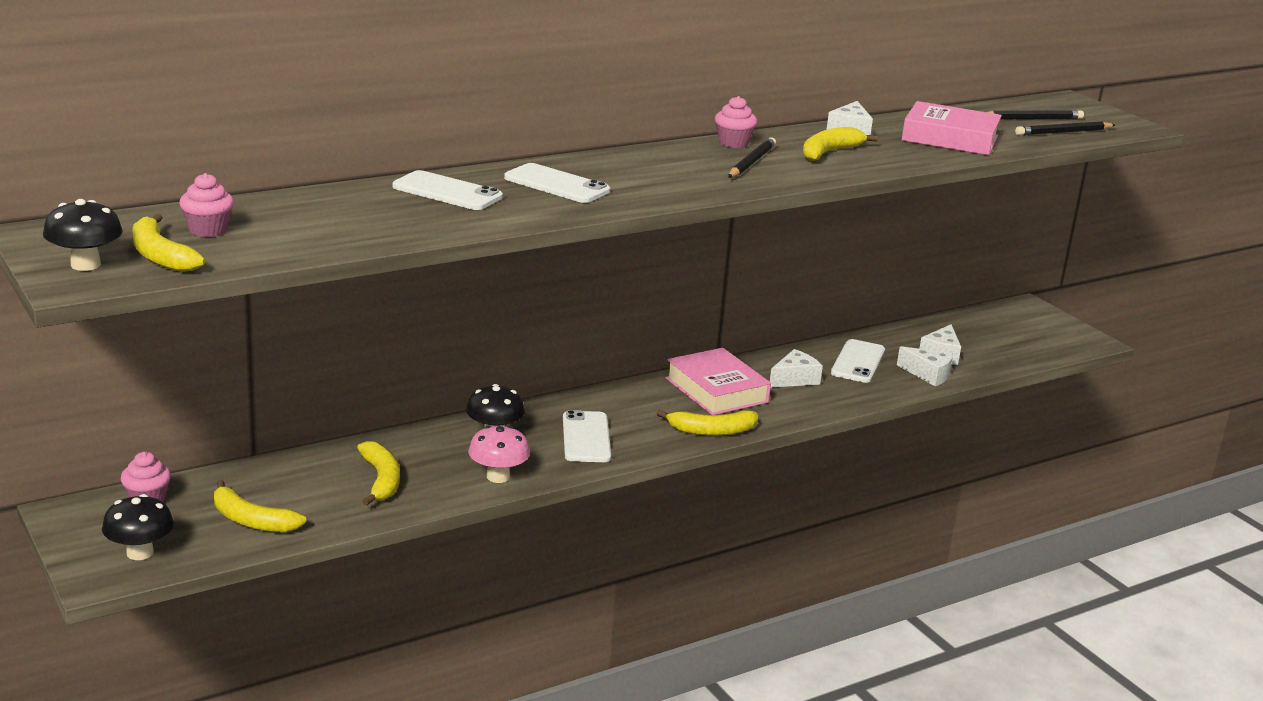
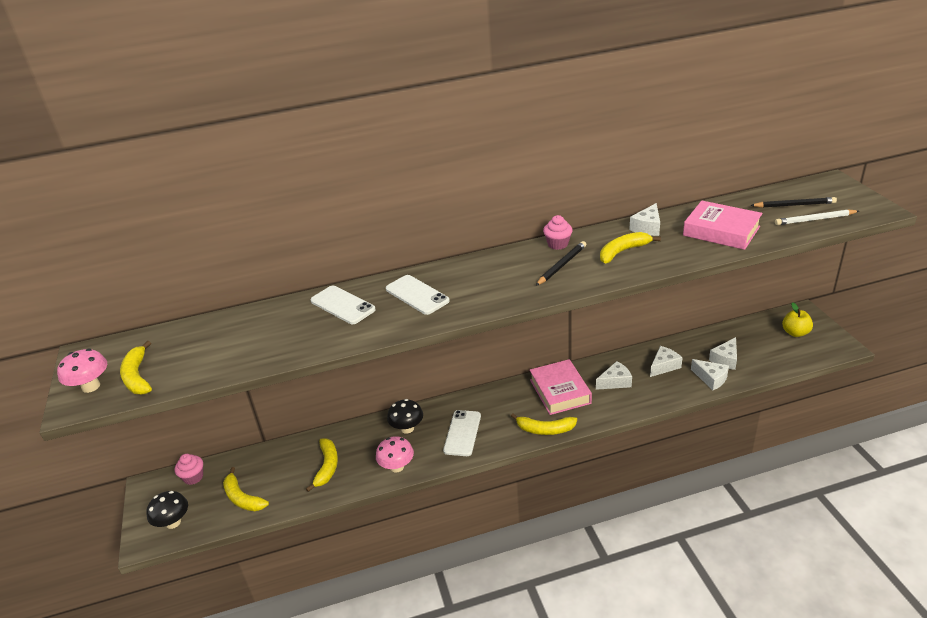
camera: 20 degrees right, 10 degrees up
(85, 265) = (91, 386): black mushroom -> pink mushroom
(208, 230) = (178, 349): pink cupcake -> none
(858, 362) = (664, 366): white phone -> white cheese
(1025, 327) = (795, 333): none -> yellow apple
(1063, 132) = (814, 219): black pencil -> white pencil

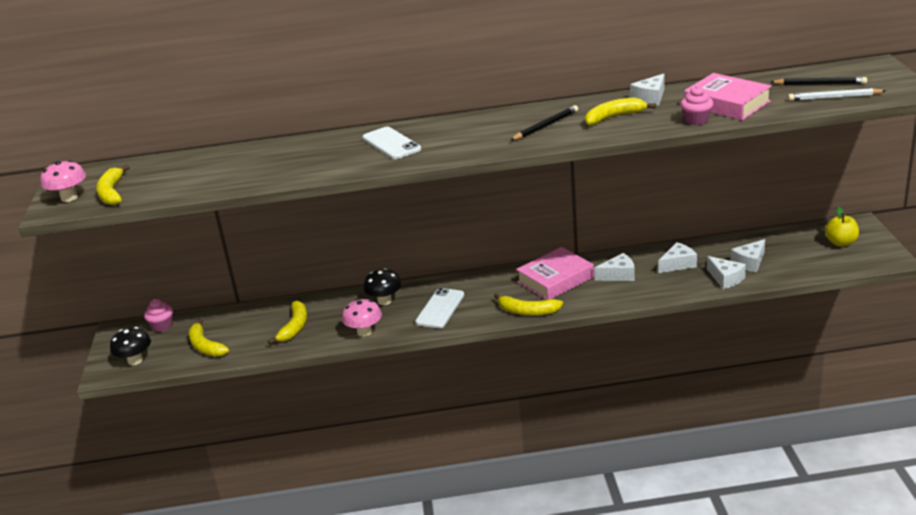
camera: 10 degrees right, 5 degrees down
(342, 305) = (316, 149): white phone -> none
(557, 244) = (550, 108): pink cupcake -> pink cupcake (696, 120)
(560, 391) = (555, 279): pink book -> pink book turned 60 degrees clockwise

